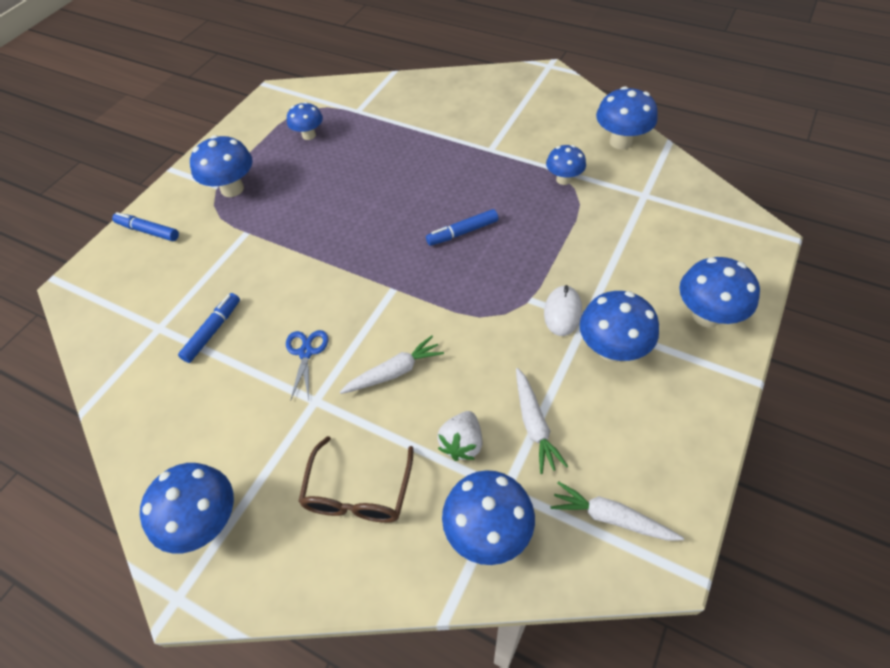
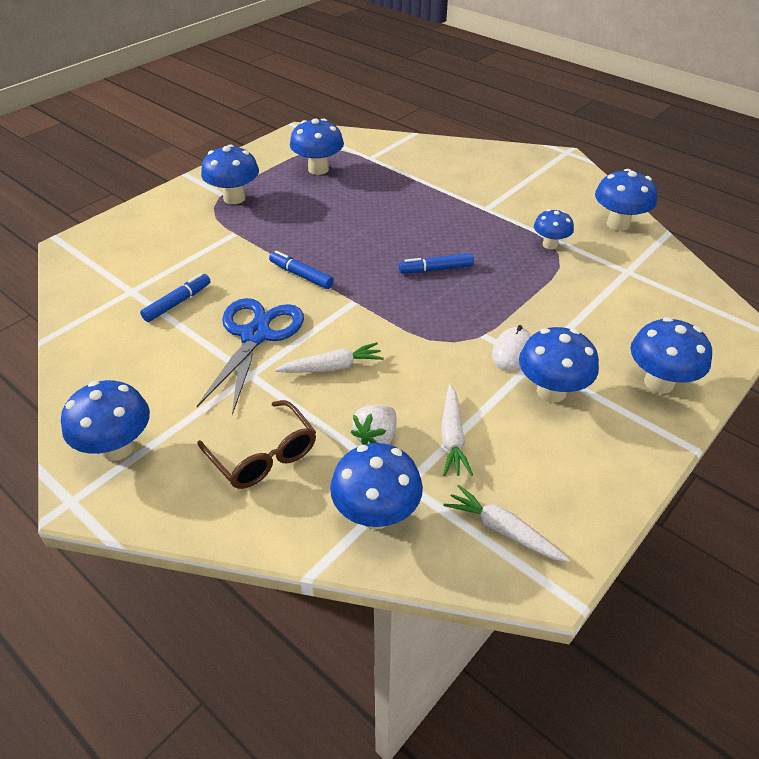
camera: 10 degrees right, 10 degrees down
(148, 231) = (149, 217): blue marker -> blue marker (301, 275)
(306, 352) = (255, 335): blue scissors -> blue scissors, size x1.99
(309, 135) = (318, 169): blue mushroom -> blue mushroom, size x1.56
(358, 493) = (264, 456): brown glasses -> brown glasses turned 60 degrees counterclockwise

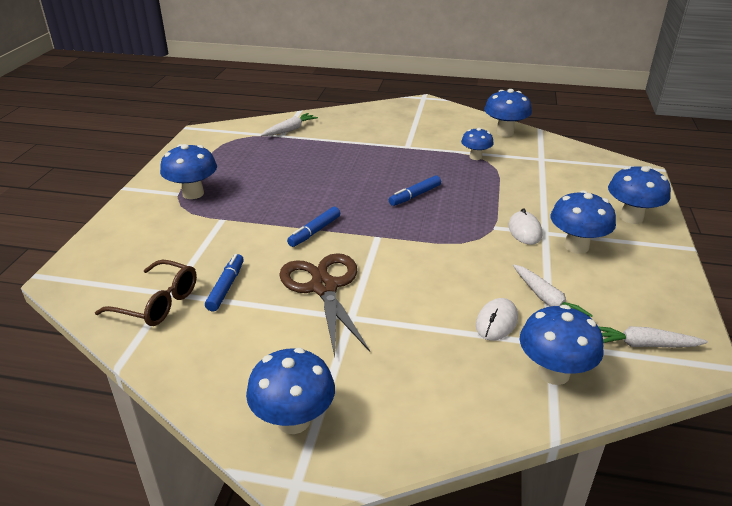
camera: 30 degrees left, 10 degrees down
(255, 335) = (324, 287): blue scissors -> brown scissors
(264, 456) = (427, 371): brown glasses -> brown glasses (158, 303)
(301, 275) = (314, 232): blue marker -> blue marker turned 60 degrees counterclockwise
(318, 169) = (246, 154): blue mushroom -> none
(332, 367) = (410, 287): white carrot -> white carrot (290, 130)
(376, 437) = (496, 322): white strawberry -> white mouse

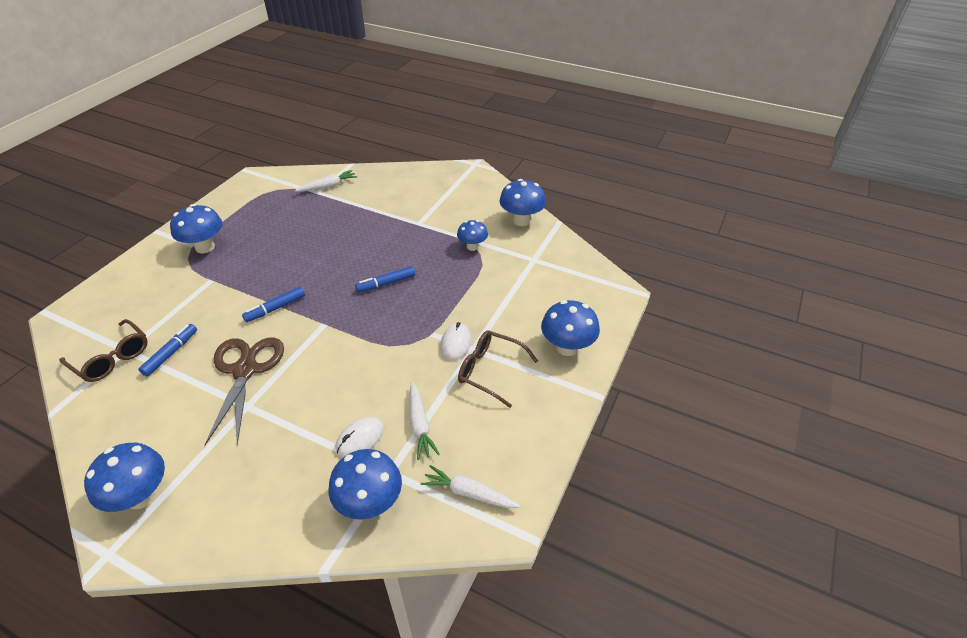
camera: 15 degrees right, 10 degrees up
(576, 246) = (490, 371): blue mushroom -> brown glasses

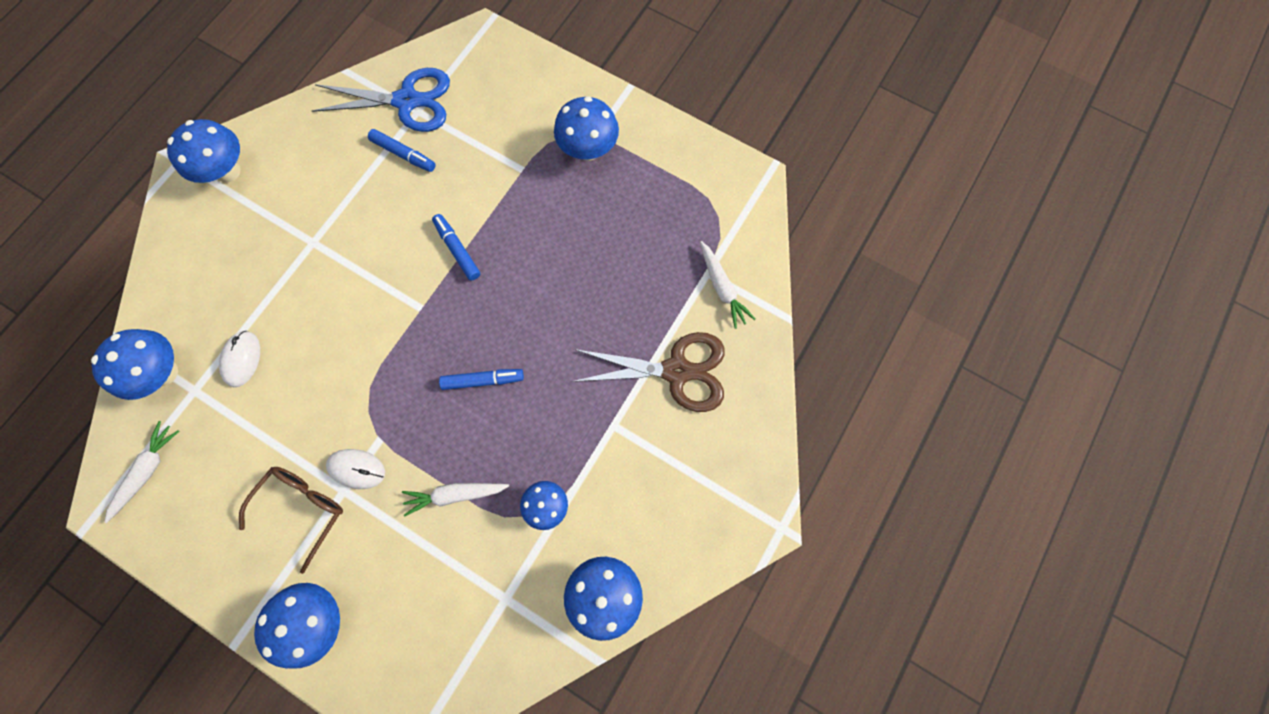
camera: 95 degrees right, 30 degrees up
(112, 358) = (407, 101): brown glasses -> blue scissors
(245, 370) = (363, 232): brown scissors -> brown scissors (676, 371)
(360, 438) = (242, 359): white mouse -> white mouse turned 45 degrees clockwise
(386, 283) = (483, 380): blue marker -> blue marker turned 105 degrees clockwise
(420, 425) = (243, 422): white carrot -> white carrot (455, 494)

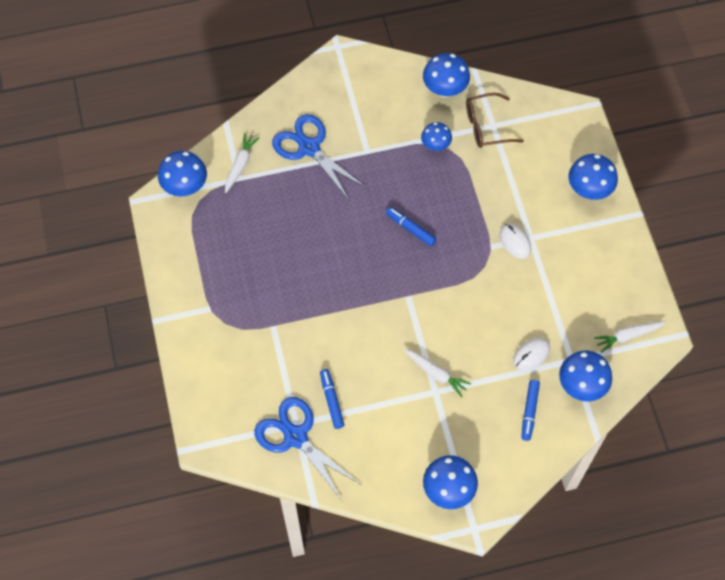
camera: 135 degrees left, 10 degrees down
(303, 508) = (558, 246): brown glasses -> brown glasses (486, 126)
(455, 494) = (476, 188): white carrot -> white carrot (436, 373)
(457, 249) = (357, 311): blue marker -> blue marker (529, 411)
(588, 149) = (223, 303): blue mushroom -> blue mushroom (185, 187)
(676, 371) = (309, 148): brown scissors -> blue scissors

